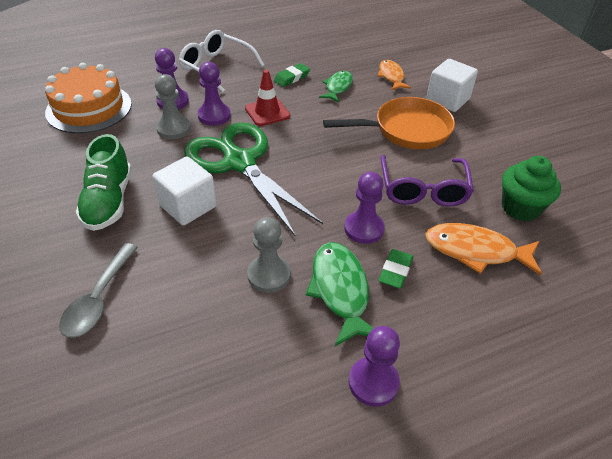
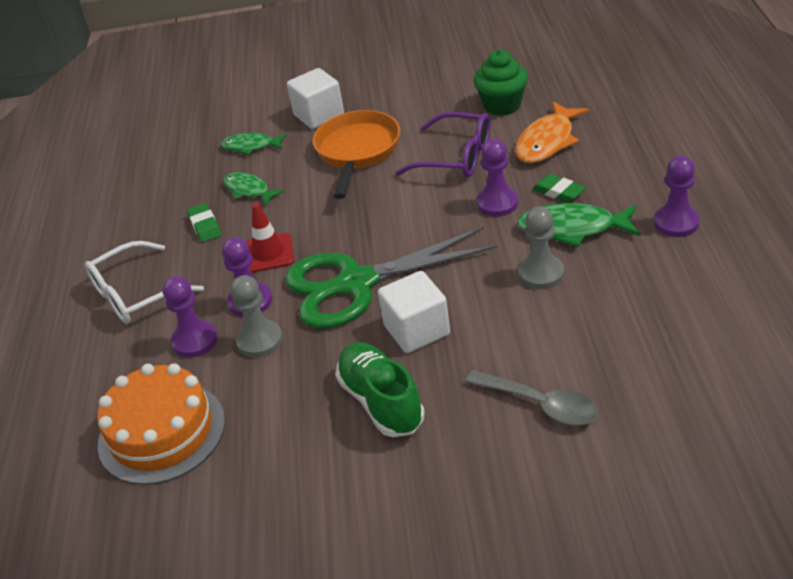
camera: 65 degrees left, 5 degrees down
(109, 201) = (381, 402): green shoe -> green shoe turned 135 degrees counterclockwise
(391, 76) = (251, 146): orange fish -> green fish

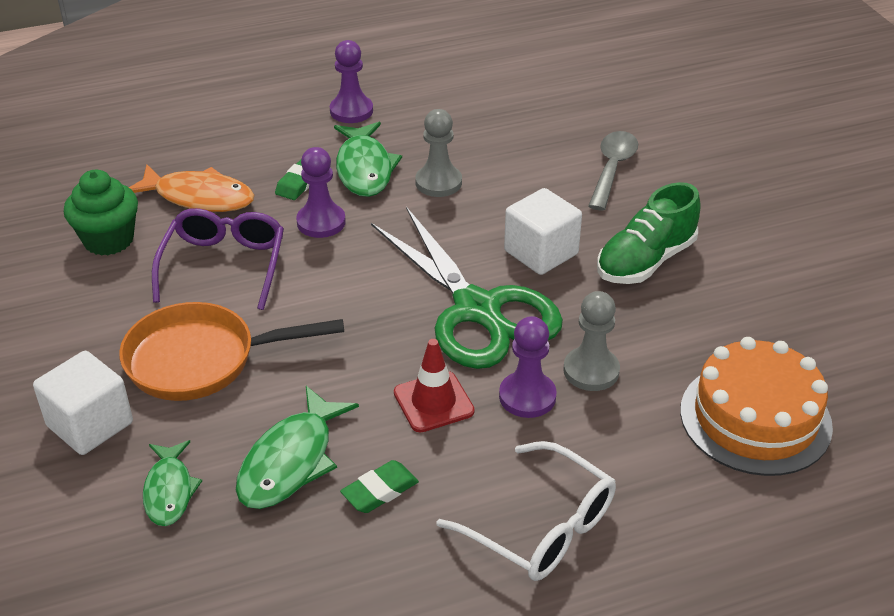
camera: 110 degrees left, 0 degrees up
(195, 341) = (609, 431): purple pawn -> none
(249, 190) = (290, 461): green fish -> green fish, size x1.54

